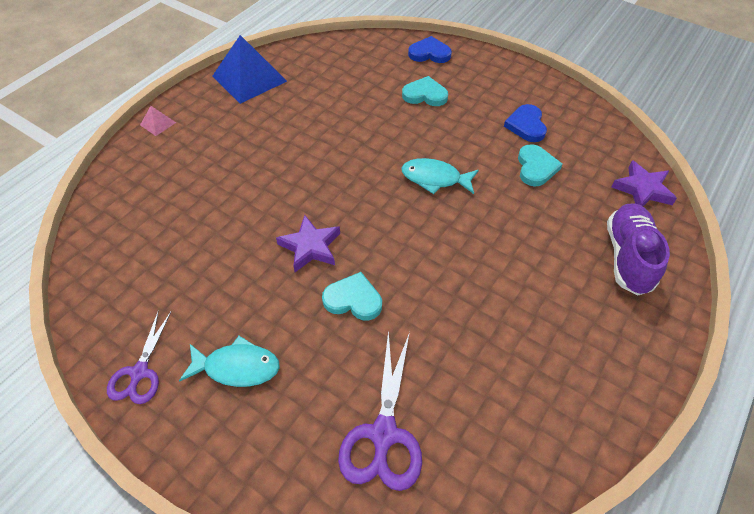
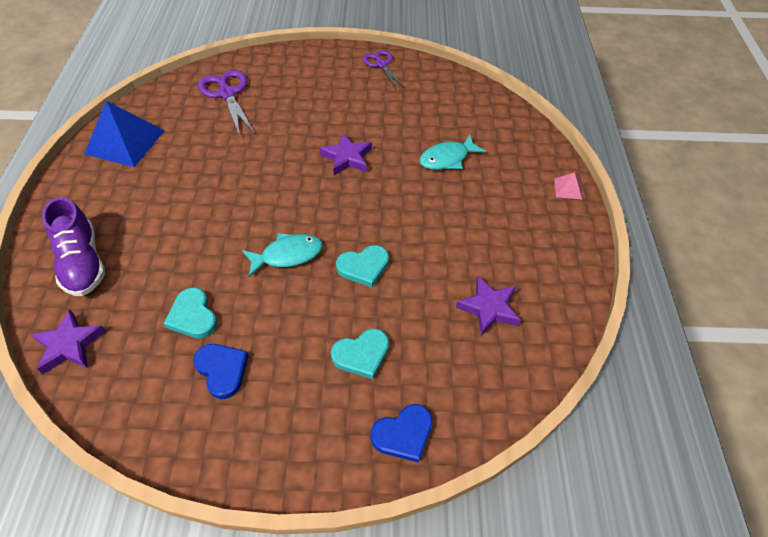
camera: 145 degrees right, 0 degrees up
(237, 367) = (332, 86): turquoise fish -> turquoise fish (447, 158)
(249, 78) = (557, 275): blue pyramid -> blue pyramid (125, 142)
(317, 82) = (489, 308): none -> purple star
(353, 299) = (290, 141): turquoise heart -> turquoise heart (363, 267)

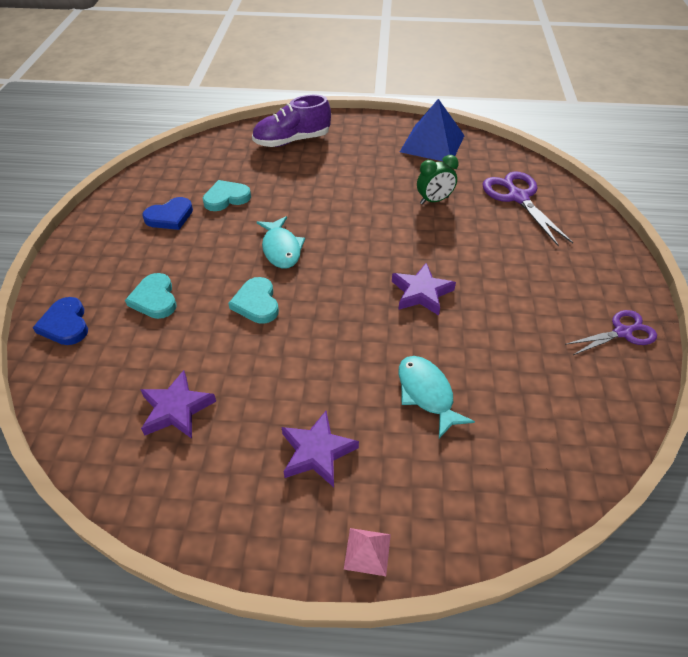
camera: 95 degrees right, 5 degrees down
(69, 345) = (217, 145): purple star -> purple star (317, 452)
(224, 145) = (434, 200): none -> green clock
(227, 94) = (518, 197): purple scissors -> purple scissors turned 90 degrees counterclockwise

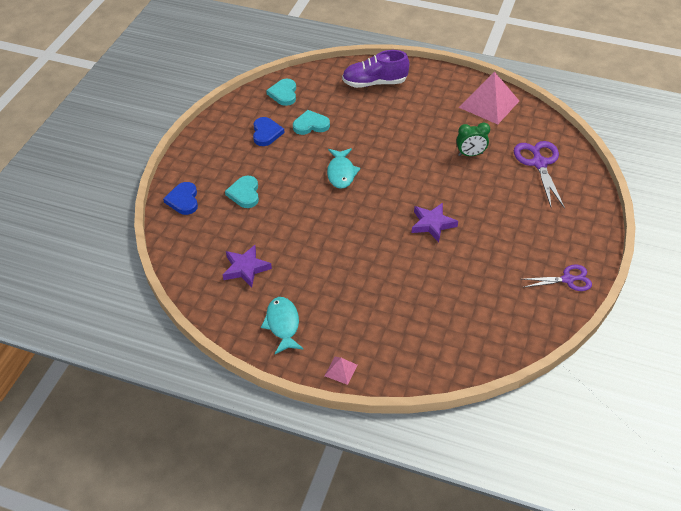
camera: 15 degrees right, 0 degrees up
(170, 216) = (266, 133): blue heart -> blue heart turned 75 degrees counterclockwise
(256, 303) = (313, 209): turquoise heart -> turquoise heart (283, 94)
(317, 452) = (327, 311): purple star -> none
(427, 394) = (410, 291): turquoise fish -> turquoise fish (283, 324)
(432, 143) = (489, 104): blue pyramid -> pink pyramid

